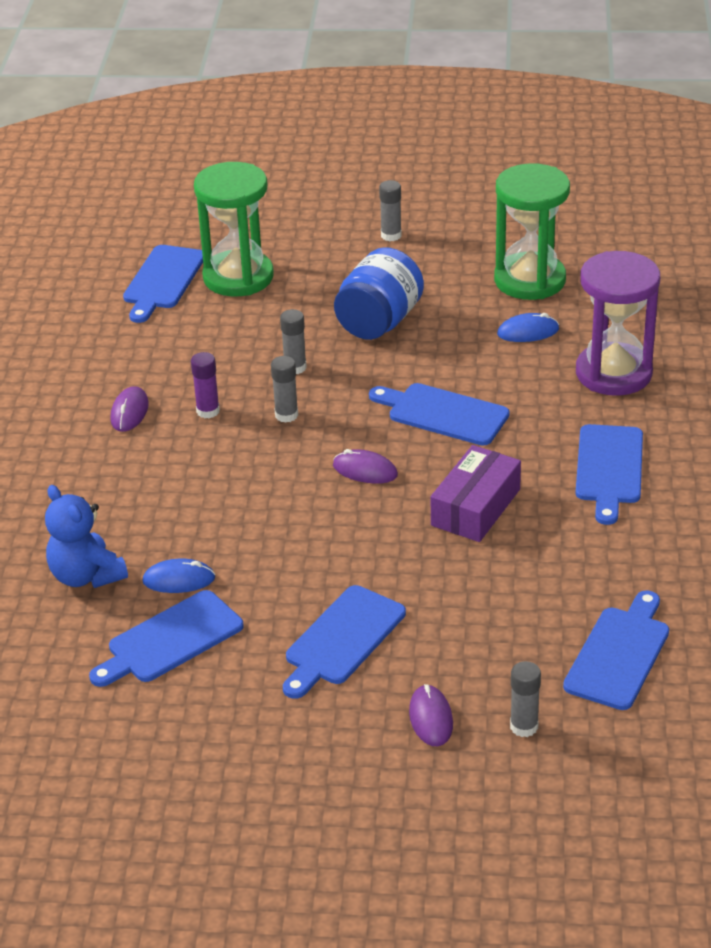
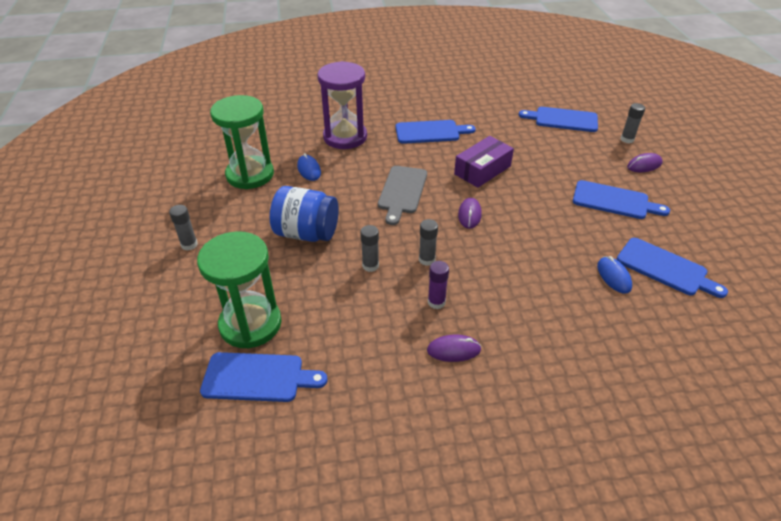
camera: 105 degrees left, 5 degrees up
(86, 576) = (641, 325): blue teddy bear -> none
(443, 414) = (402, 192): blue cutting board -> grey cutting board
(475, 507) = (482, 170): purple box -> purple box turned 60 degrees counterclockwise

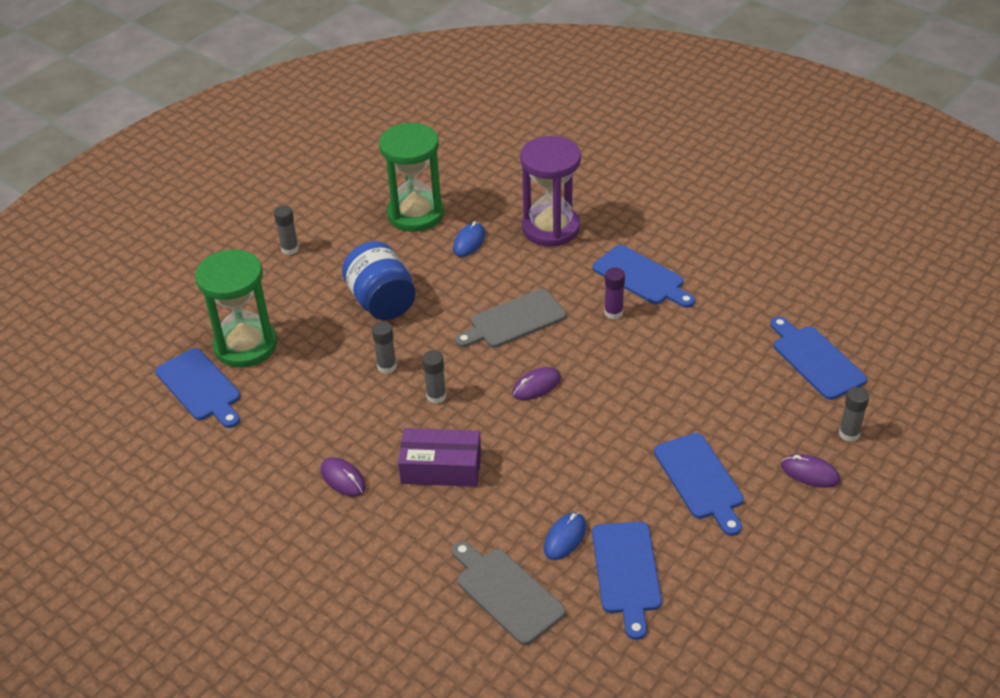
camera: 50 degrees right, 0 degrees up
(436, 302) = (388, 435): purple glue stick -> purple glue stick (613, 313)
(482, 170) = (624, 353): purple box -> purple box (441, 467)
(641, 330) = (506, 593): none -> grey cutting board

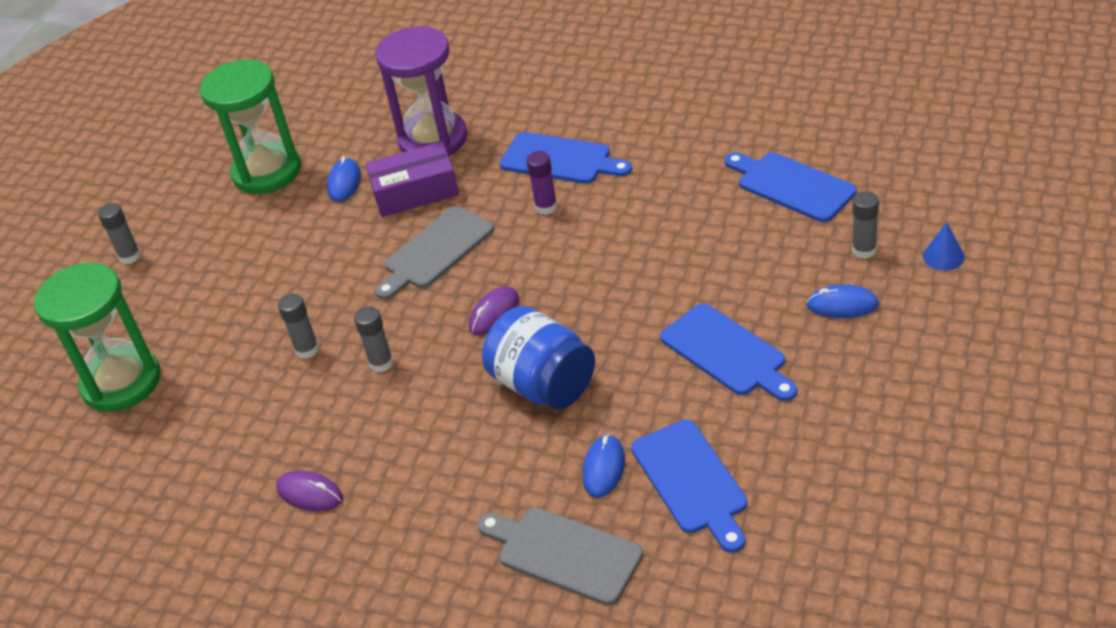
camera: 15 degrees left, 0 degrees up
(200, 387) = (84, 448): blue cutting board -> none
(382, 302) = (269, 280): blue jar -> blue jar (543, 385)
(441, 467) = (423, 440): purple box -> purple box (415, 192)
(810, 473) = (842, 305): purple mouse -> blue mouse
(912, 461) = (943, 256): none -> blue cone

